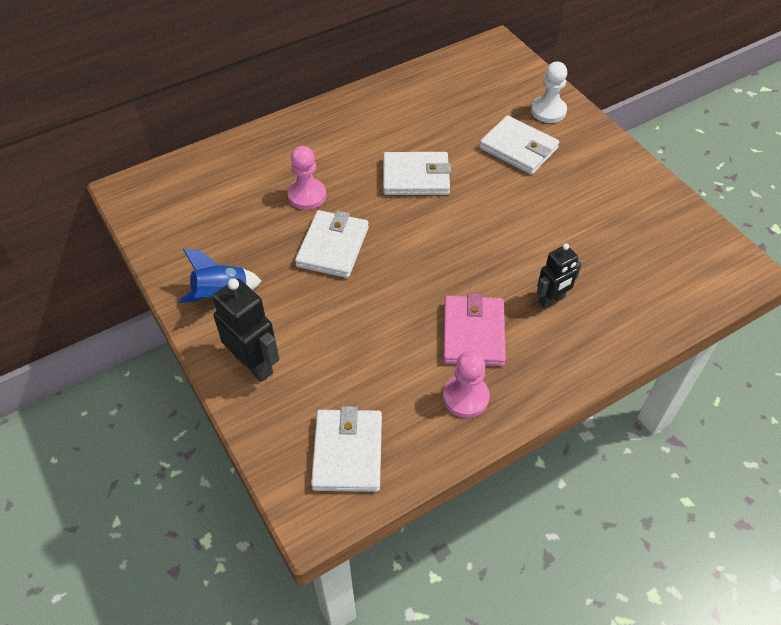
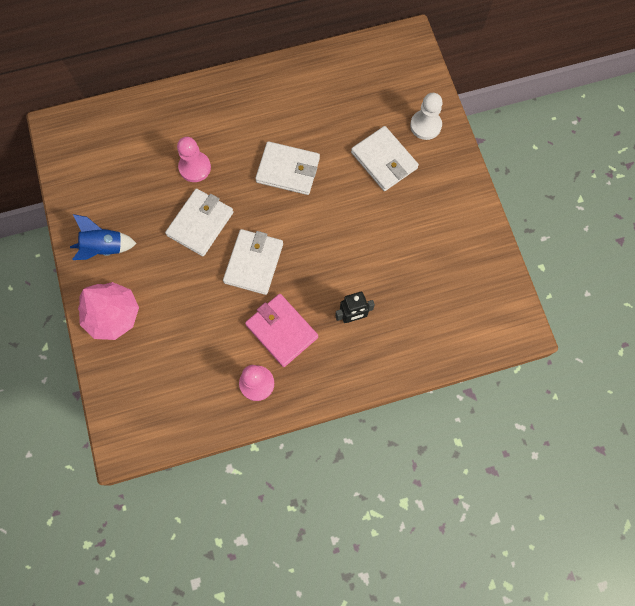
camera: 15 degrees right, 20 degrees up
(254, 364) = (113, 315): black robot -> pink tree
(347, 452) = (158, 405): white wallet -> white wallet (253, 263)
(473, 333) = (281, 331): pink wallet -> pink wallet turned 60 degrees counterclockwise

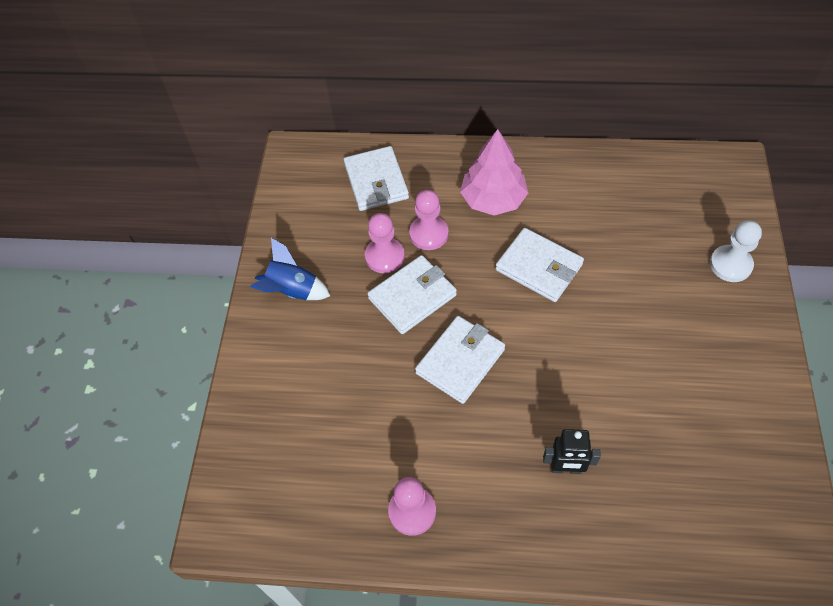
camera: 25 degrees right, 15 degrees down
(113, 315) = (271, 369): pink tree -> pink tree (493, 199)
(167, 197) = (385, 256): none -> pink pawn
(281, 331) = (467, 455): pink wallet -> none
(384, 160) = (664, 290): white wallet -> white wallet (376, 181)

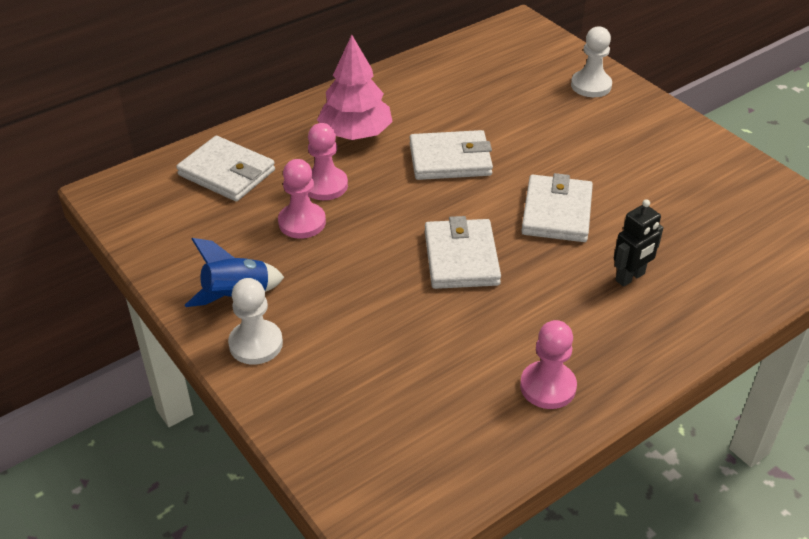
camera: 45 degrees left, 15 degrees down
(270, 336) = (256, 344): none -> white pawn
(412, 297) = (363, 237): white wallet -> white wallet (557, 212)

